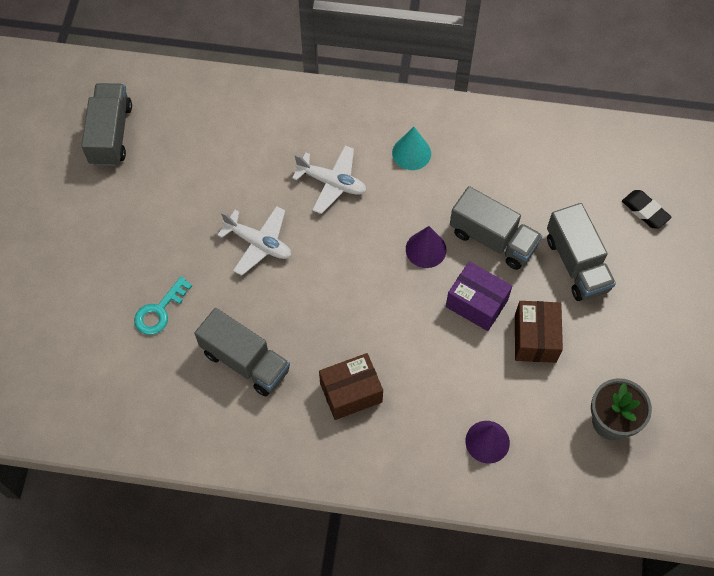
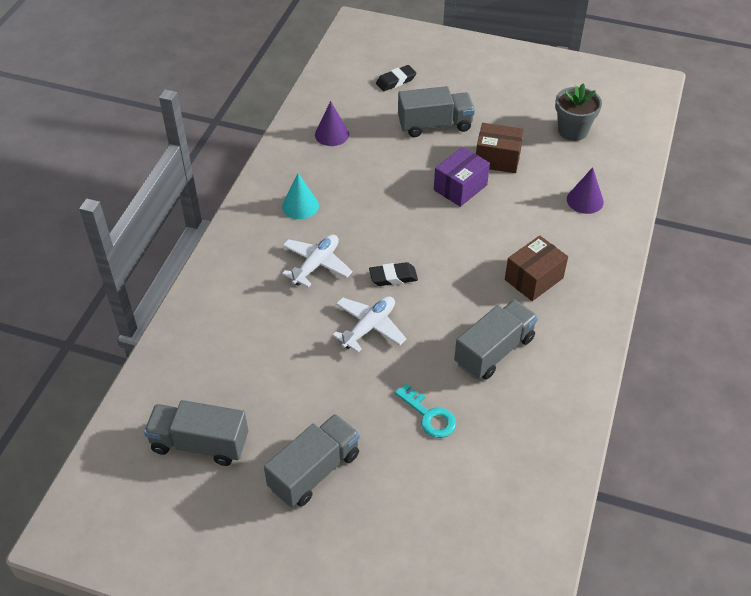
camera: 80 degrees left, 15 degrees down
(328, 255) = (393, 277): none -> black eraser
(351, 392) = (534, 279): brown box -> brown box turned 60 degrees clockwise
(426, 249) = (402, 211): purple cone -> purple cone (332, 134)
(492, 239) = (401, 168): grey truck -> grey truck (314, 471)

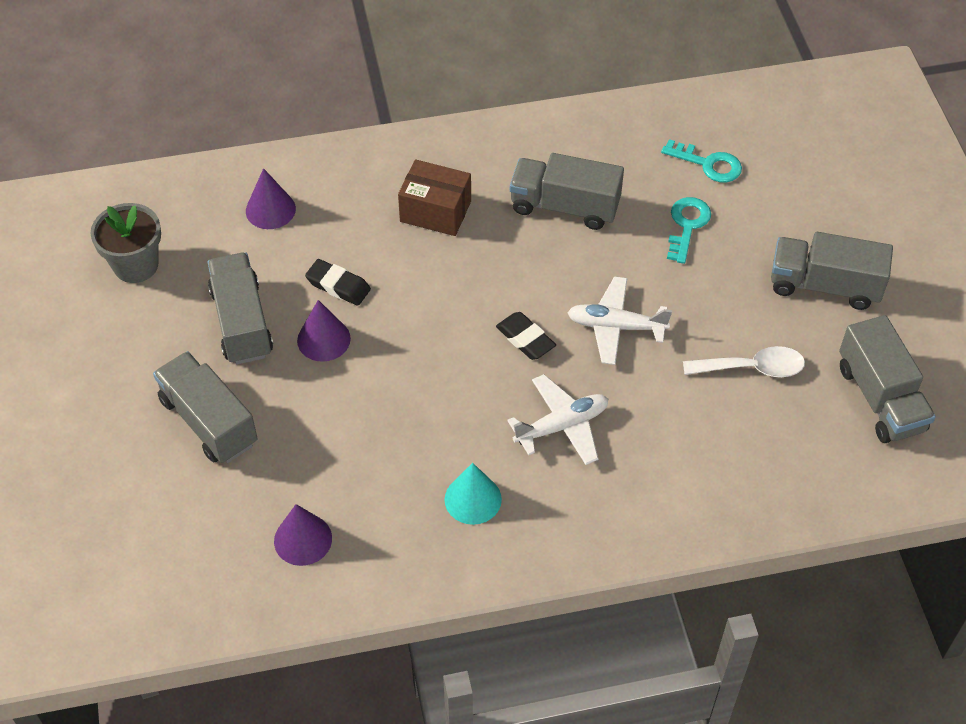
camera: 120 degrees left, 5 degrees up
(281, 384) = (752, 368): none -> white spoon
(316, 265) = (562, 426): white plane -> white plane turned 150 degrees clockwise
(396, 81) = (127, 518): black eraser -> black eraser (338, 286)
(460, 187) = (323, 339): purple box -> purple cone
(482, 465) = (708, 164): none -> turquoise key
(497, 159) = (242, 322): brown box -> grey truck

